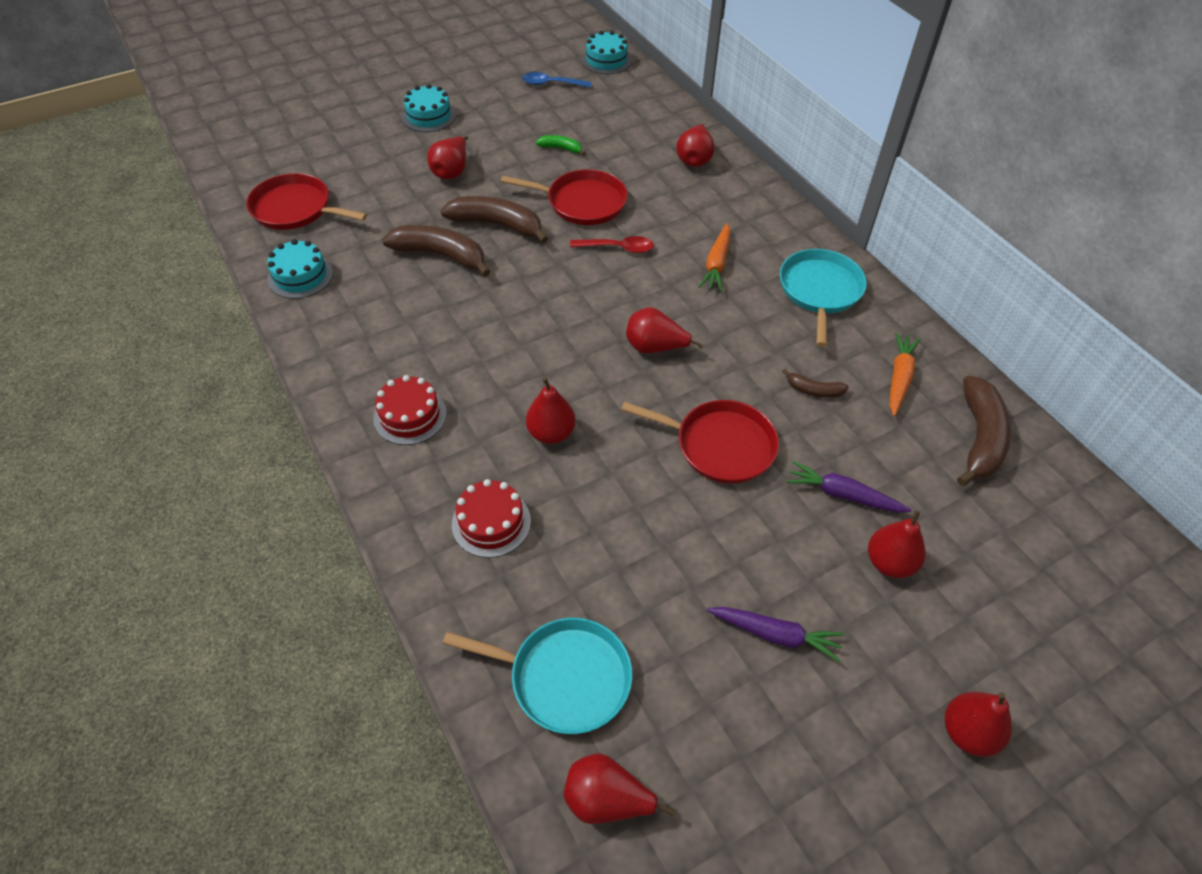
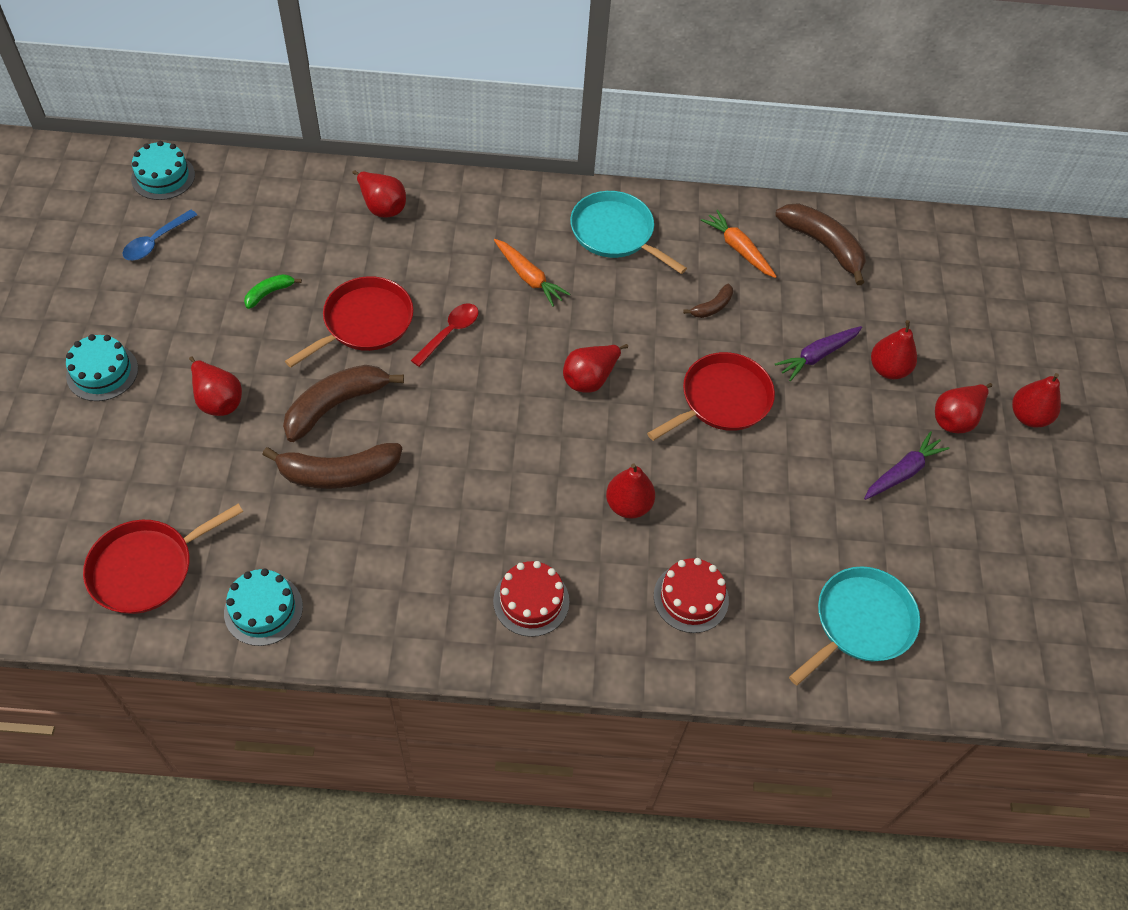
camera: 60 degrees left, 5 degrees up
(440, 255) = (338, 473): brown banana -> brown banana turned 150 degrees counterclockwise
(606, 800) = (966, 648): red pear -> red pear (955, 419)

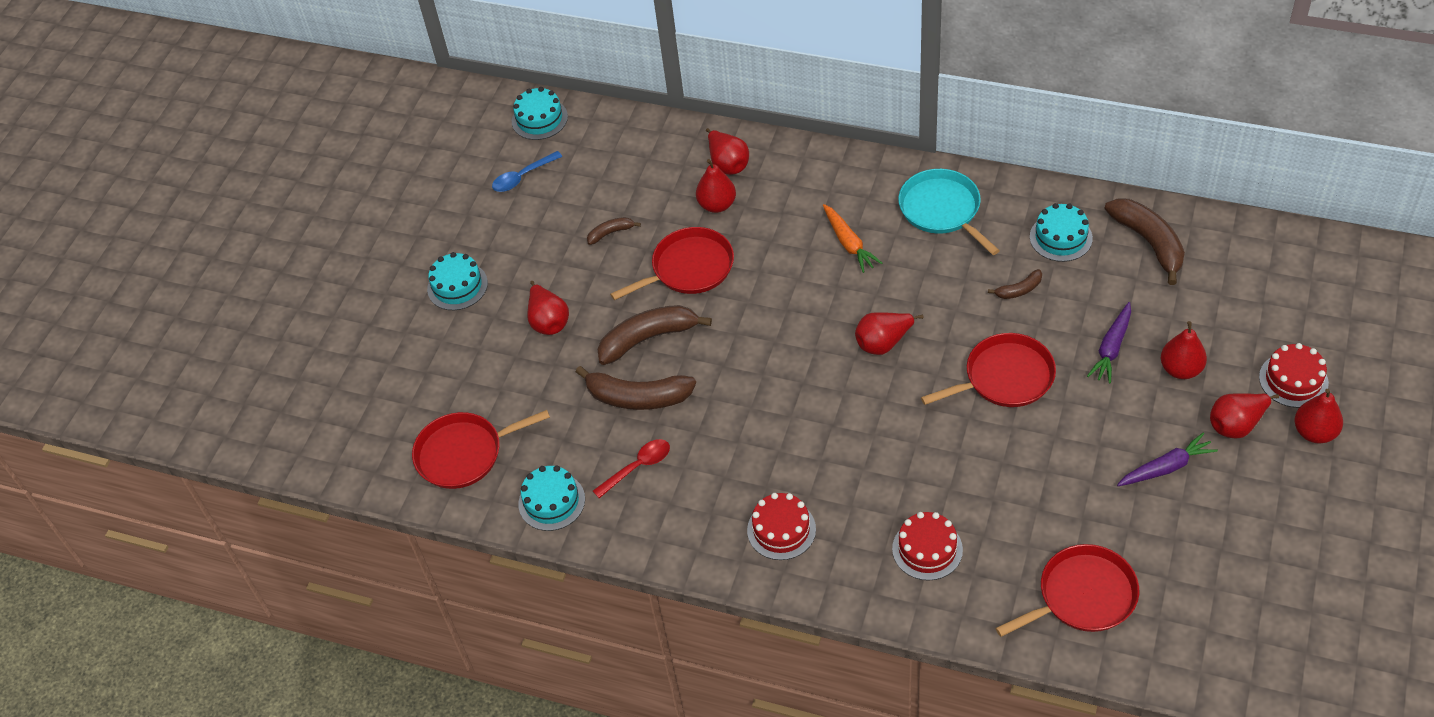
camera: 25 degrees right, 5 degrees down
(269, 293) = (610, 233): green banana -> brown banana
(450, 333) = (763, 286): red spoon -> red spoon (638, 467)
(628, 505) = (890, 460): red pear -> red pear (717, 205)
(738, 249) = (1061, 237): orange carrot -> turquoise cake
(817, 356) = (1111, 348): purple carrot -> purple carrot turned 45 degrees counterclockwise
(860, 623) = (1082, 596): turquoise pan -> red pan
(994, 366) = (1293, 380): none -> red cake

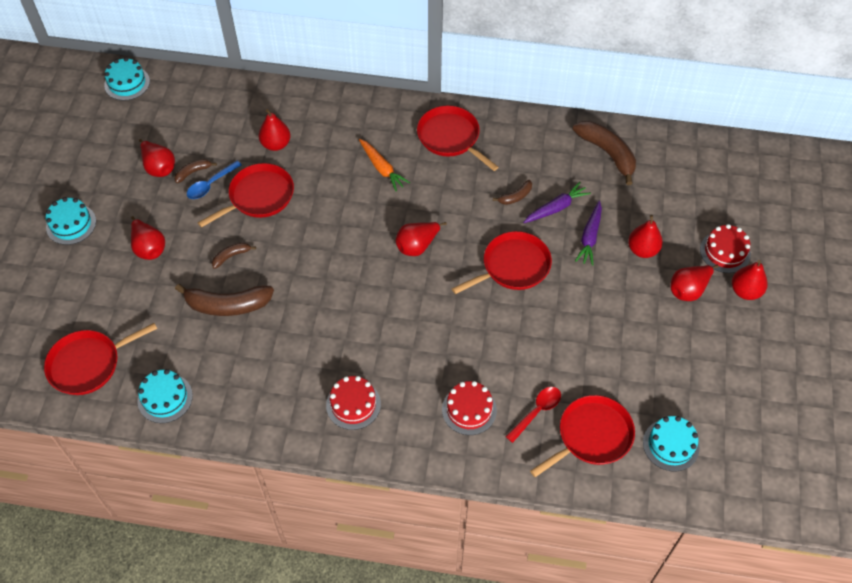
camera: 15 degrees left, 5 degrees up
(522, 177) = (117, 131): blue spoon -> blue spoon (211, 185)
(638, 467) = (233, 363): red spoon -> red spoon (537, 412)
(648, 338) = (231, 256): brown banana -> brown banana, size x0.50
(728, 164) = (281, 111): red pear -> red pear (159, 167)
(942, 210) = (450, 137): turquoise pan -> red pan
(1061, 237) = (542, 153): turquoise cake -> turquoise cake (671, 445)
(1166, 467) = (641, 328): purple carrot -> purple carrot (556, 208)

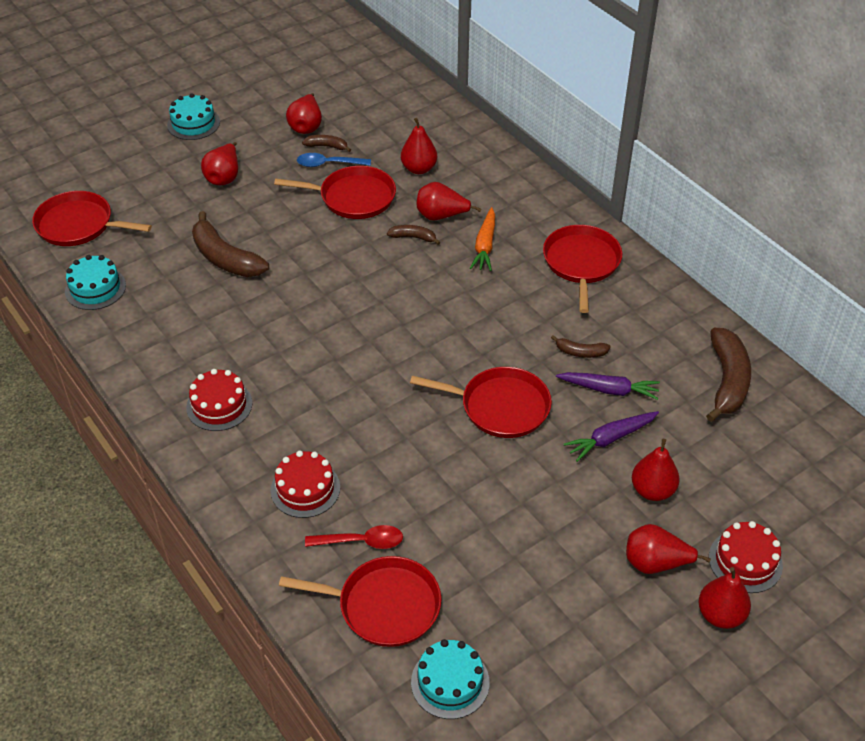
camera: 45 degrees right, 10 degrees down
(127, 83) = (361, 54): turquoise cake -> none
(231, 256) = (275, 225): brown banana -> brown banana (413, 237)
(417, 246) = (435, 327): red pear -> red pear (441, 216)

